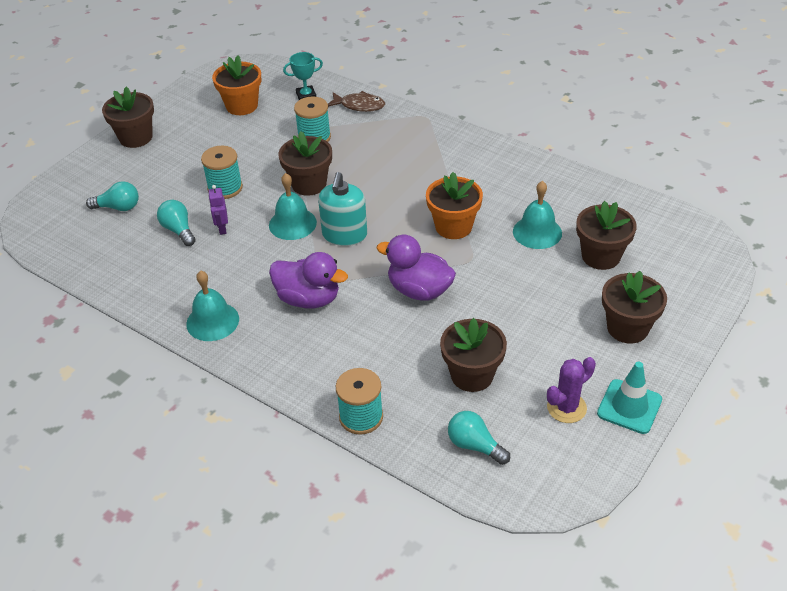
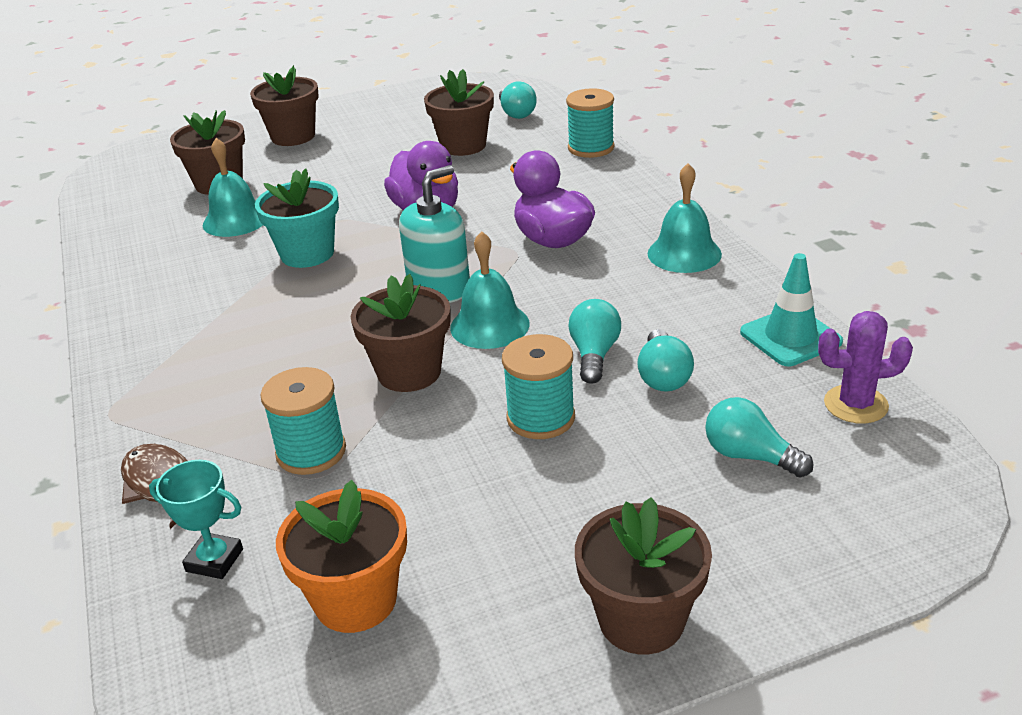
camera: 145 degrees left, 10 degrees down
(222, 228) = (594, 355): purple robot -> turquoise light bulb
(453, 227) = (307, 254): orange flower pot -> turquoise flower pot
(566, 408) = (418, 112): purple cactus -> purple cactus (855, 404)
(629, 406) = (372, 102): turquoise traffic cone -> turquoise traffic cone (790, 337)

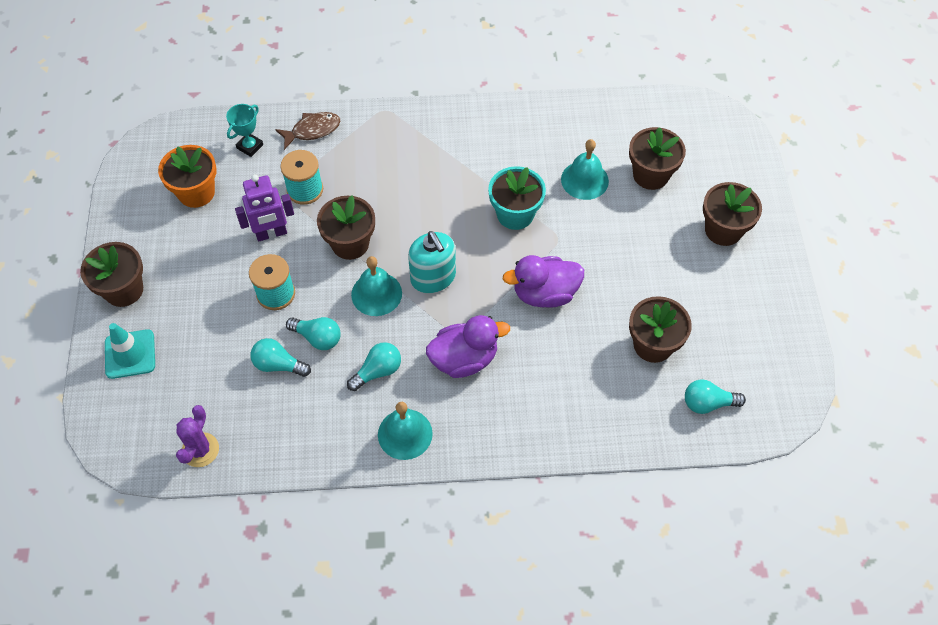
camera: 105 degrees right, 25 degrees up
(421, 461) = (271, 234): none -> purple robot
(591, 148) = (607, 437): turquoise spool -> none
(749, 456) = (192, 377): turquoise light bulb -> turquoise light bulb (377, 371)
(790, 337) = (277, 450): turquoise traffic cone -> turquoise traffic cone (130, 354)

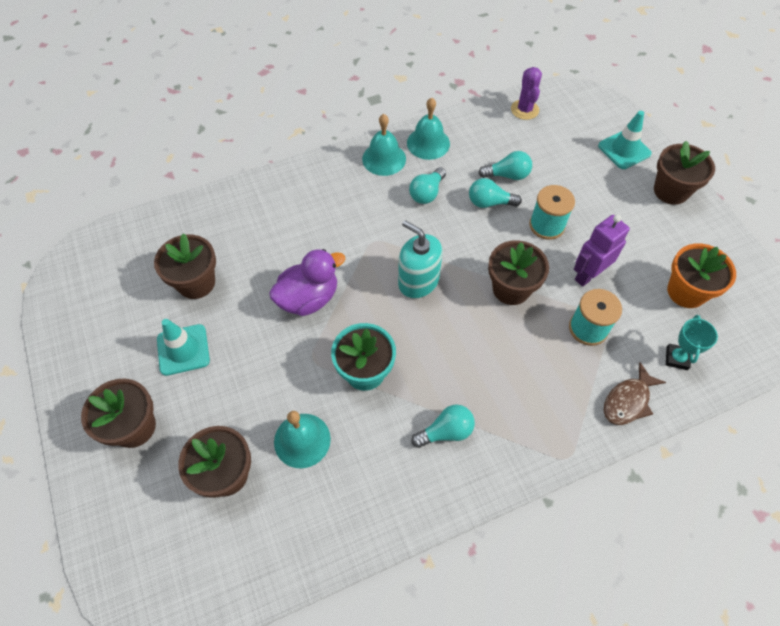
camera: 160 degrees right, 0 degrees up
(376, 294) = (461, 251): turquoise bell -> turquoise bell (428, 143)
(464, 359) = (360, 222): purple duck -> none
(674, 281) = (183, 350): none -> turquoise traffic cone
(708, 403) = (141, 248): turquoise light bulb -> turquoise light bulb (446, 431)

